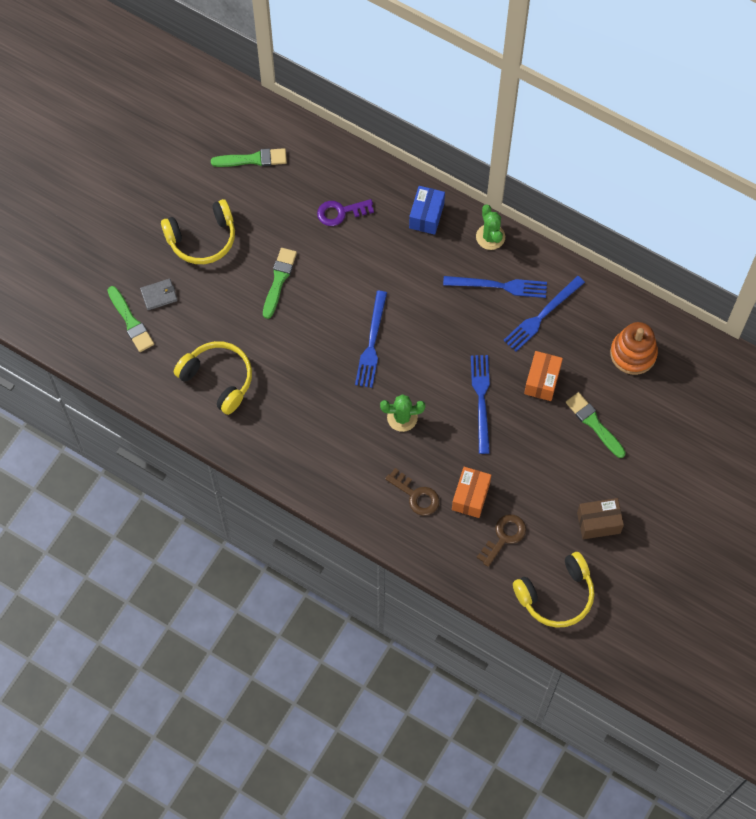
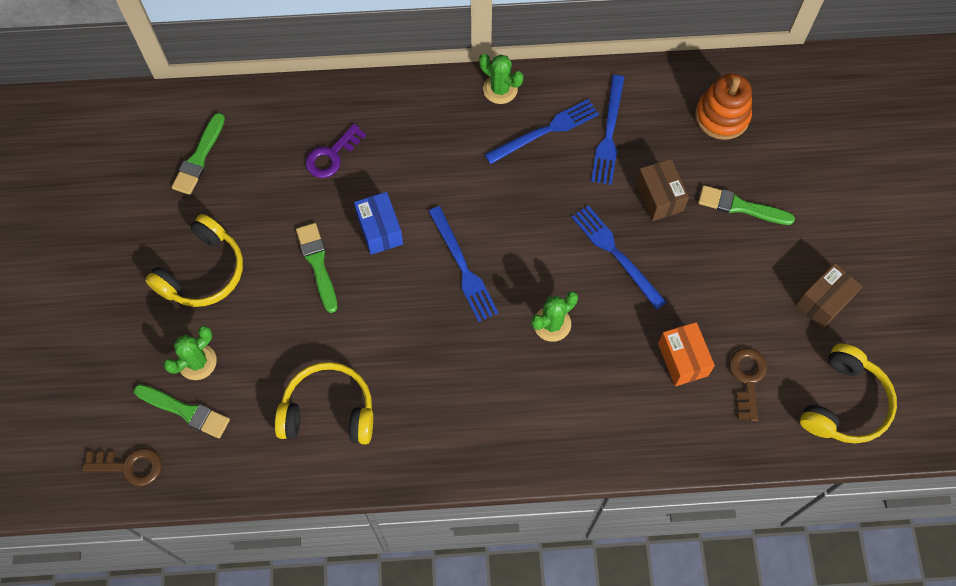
camera: 35 degrees left, 0 degrees up
(159, 295) = (197, 362): grey wallet -> green cactus
(253, 159) = (199, 157): green brush -> green brush turned 150 degrees clockwise
(416, 495) = (628, 395): brown key -> brown key (129, 466)
(426, 216) = (421, 107): blue box -> blue box (380, 230)
(542, 381) = (659, 197): orange box -> brown box

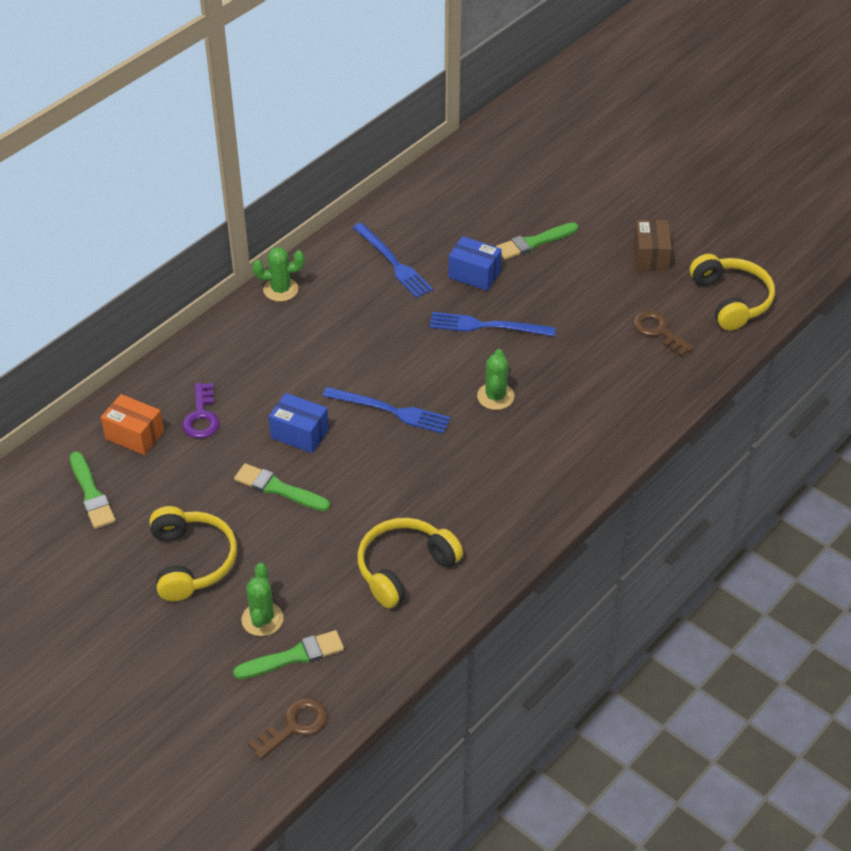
camera: 45 degrees left, 20 degrees down
(545, 131) = (346, 291): blue fork -> none
(659, 197) = (474, 274): brown box -> blue box
(682, 359) = (606, 351): orange box -> orange box (134, 435)
(722, 116) = (457, 202): orange stacking toy -> none

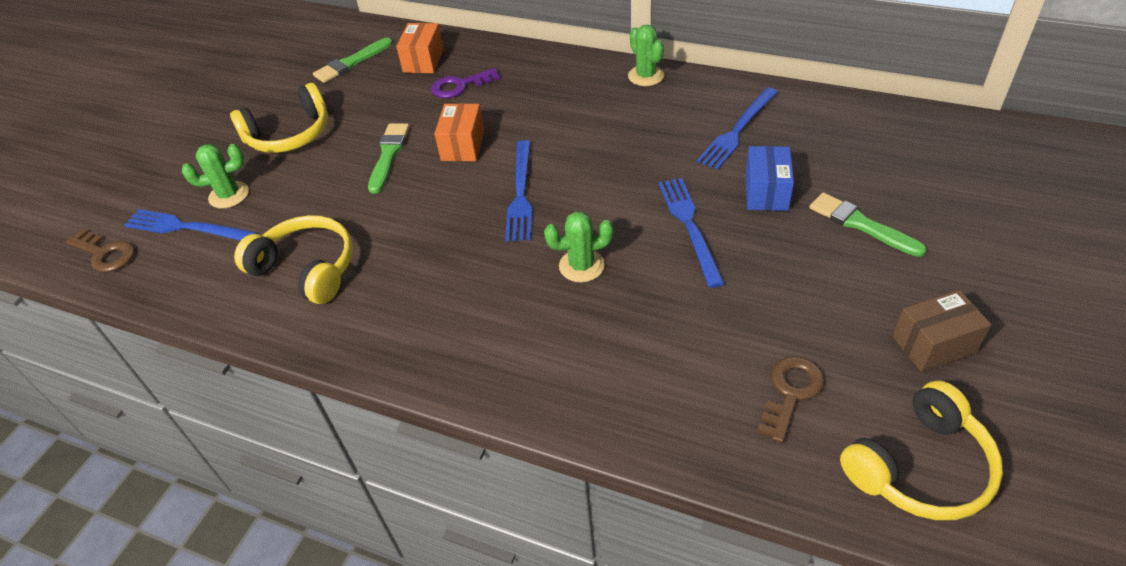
camera: 75 degrees right, 0 degrees up
(294, 656) = (186, 228): green brush -> blue fork
(299, 434) = (463, 145): blue box -> orange box

